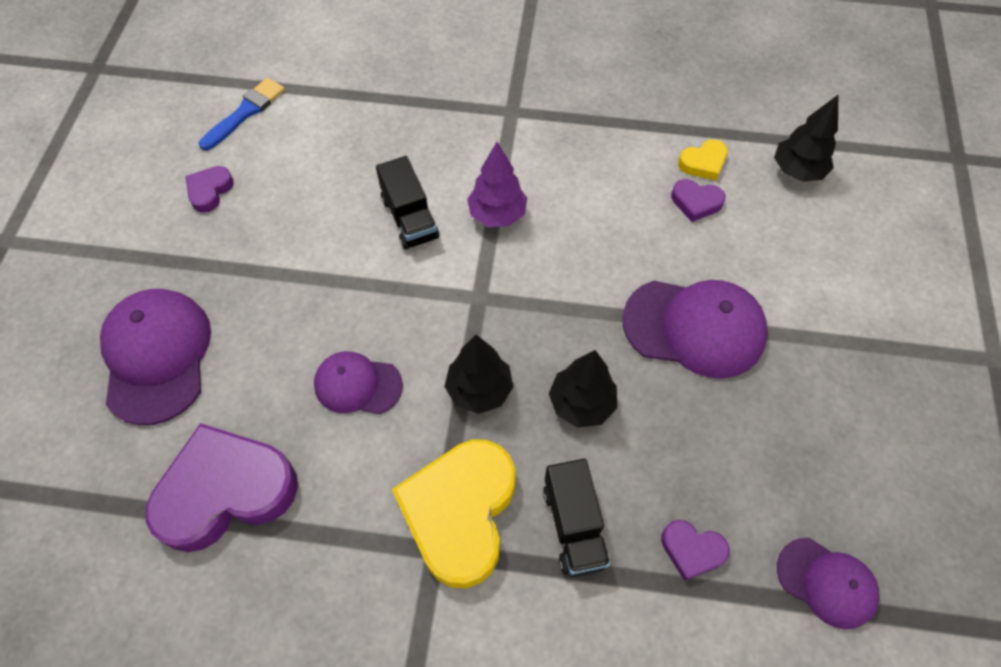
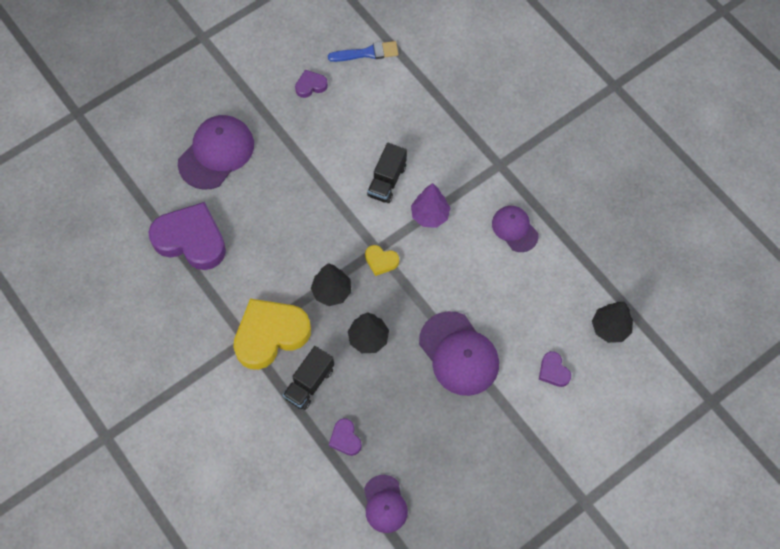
camera: 45 degrees right, 5 degrees up
(357, 384) = (284, 242): purple cap -> purple cap (514, 229)
(696, 202) = (535, 296): purple heart -> purple heart (553, 371)
(703, 163) = (565, 280): yellow heart -> yellow heart (381, 261)

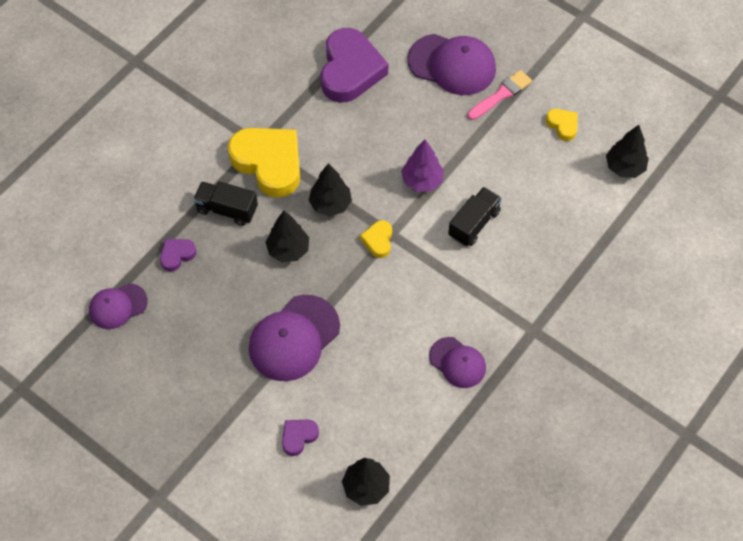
camera: 75 degrees right, 5 degrees down
(262, 123) = (501, 94): none -> pink brush
(310, 86) = (562, 125): purple heart -> yellow heart
(367, 53) = (625, 167): blue brush -> black tree
(387, 181) = (474, 224): black truck -> black truck turned 120 degrees clockwise
(430, 215) = (446, 274): purple tree -> purple tree (422, 181)
(514, 229) = (457, 362): purple cap -> purple cap turned 90 degrees clockwise

